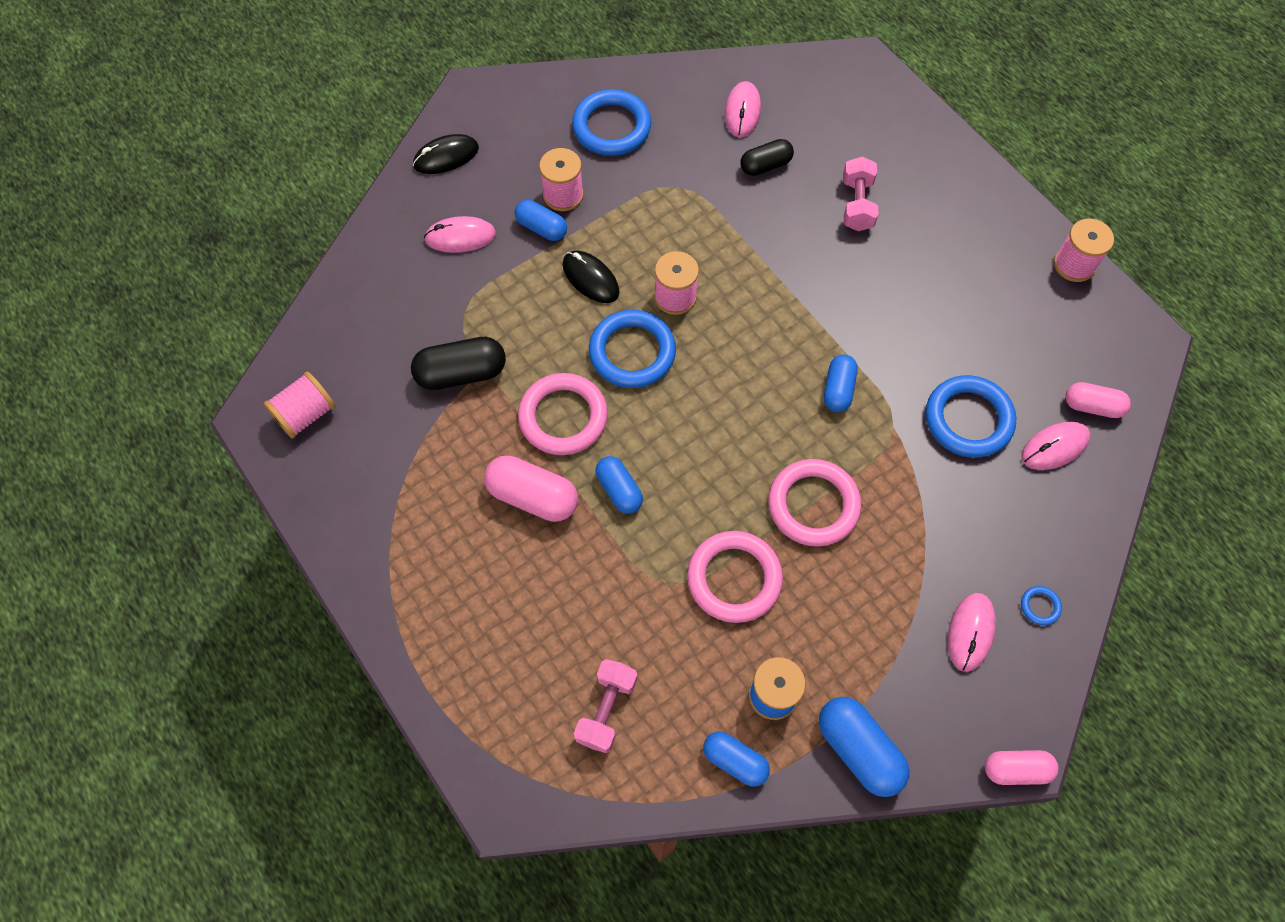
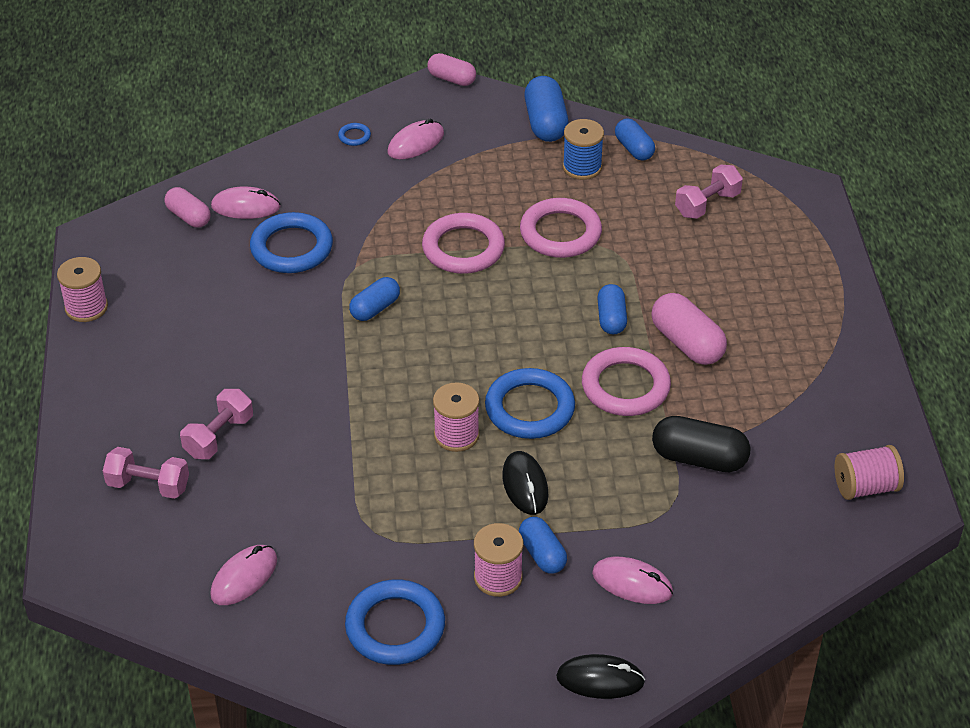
camera: 150 degrees left, 20 degrees down
(765, 165) = (270, 512): black capsule -> none
(870, 143) = (148, 485): none -> pink dumbbell

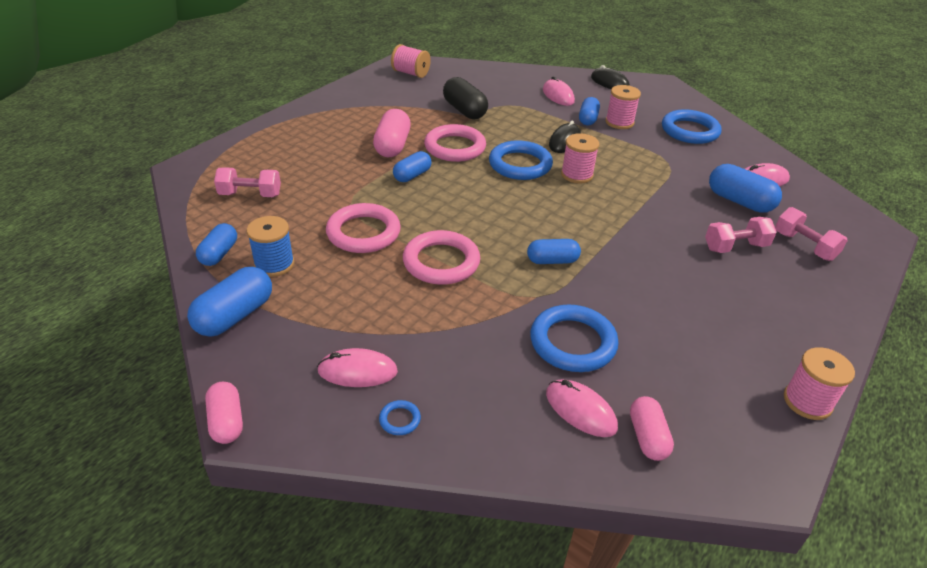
camera: 140 degrees left, 5 degrees down
(250, 514) = (739, 201): none -> blue capsule

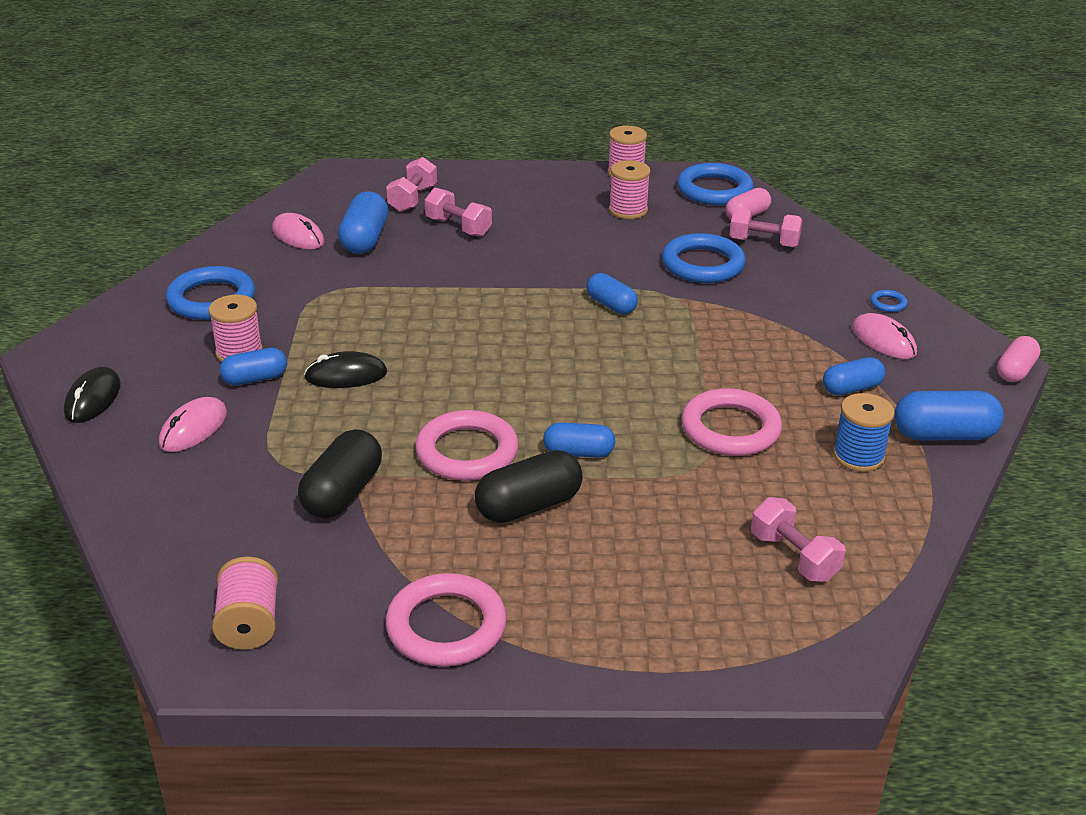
camera: 125 degrees left, 5 degrees down
(219, 254) = (904, 504): blue capsule -> blue capsule (851, 388)
(392, 146) = (528, 506): pink capsule -> black capsule
(441, 262) = (702, 361): pink ring -> pink ring (446, 626)
(520, 165) = (450, 386): blue ring -> blue ring (714, 190)
(577, 175) = (425, 341): pink spool -> pink spool (628, 210)
(580, 410) = (764, 242): pink mouse -> pink dumbbell

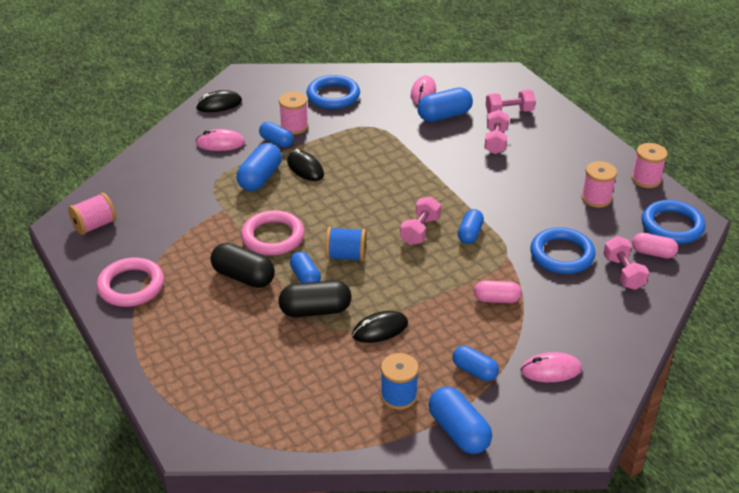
camera: 60 degrees right, 5 degrees up
(322, 420) = (260, 178): none -> blue capsule
(342, 493) = (206, 210): black capsule -> black capsule (315, 310)
(566, 406) = (346, 256): none -> blue spool
(730, 429) = (380, 329): pink ring -> black mouse
(794, 557) = (274, 396): pink dumbbell -> pink dumbbell (420, 230)
(883, 340) = (551, 370): pink mouse -> pink mouse turned 60 degrees clockwise
(888, 303) = (604, 359): blue ring -> none
(1015, 371) = (577, 451): pink capsule -> pink capsule (496, 299)

